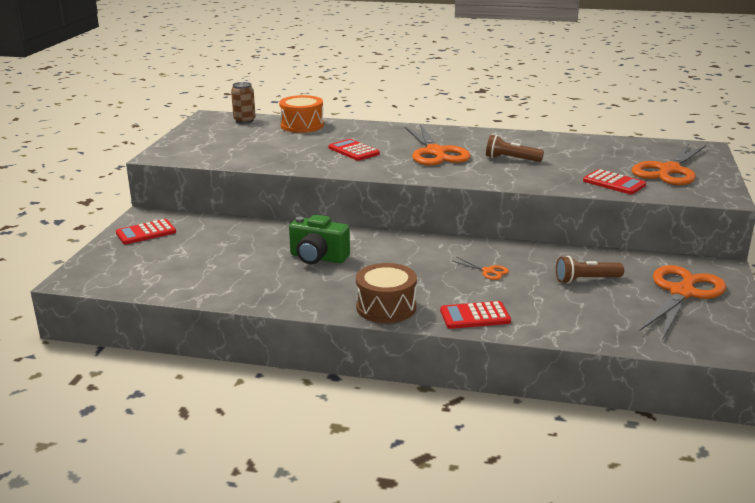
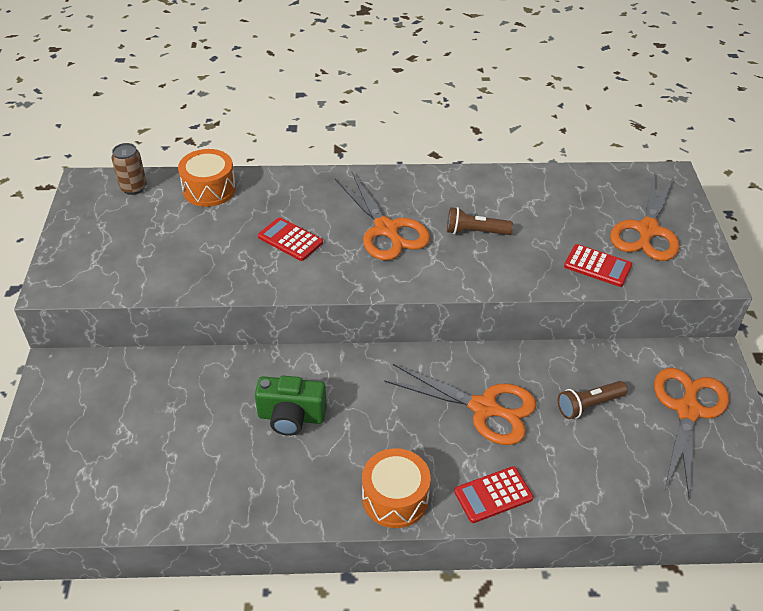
camera: 15 degrees left, 20 degrees up
(146, 233) = (68, 403): red calculator -> none
(386, 307) = (395, 498): brown drum -> orange drum
(488, 271) = (484, 408): orange scissors -> orange scissors, size x2.32

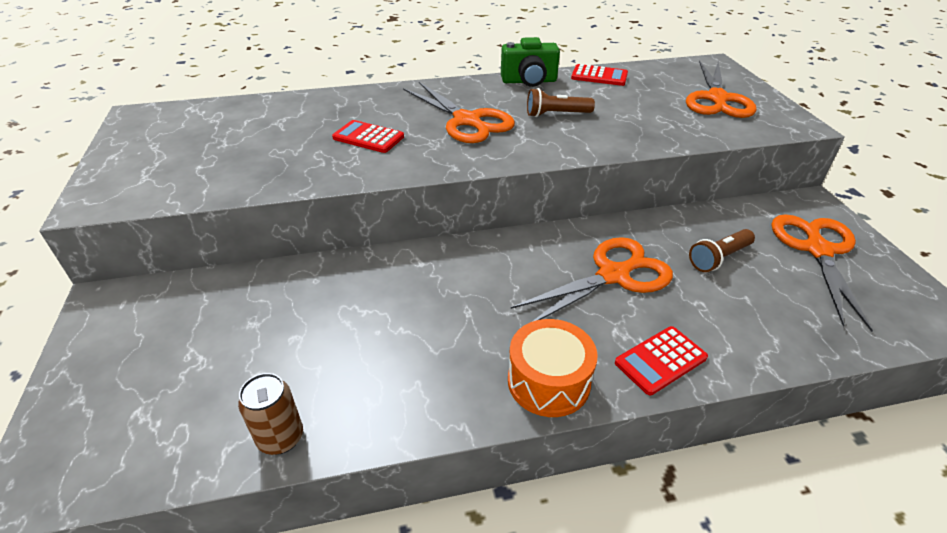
camera: 10 degrees left, 5 degrees down
(133, 188) = (190, 113): brown can -> brown can (281, 438)
(209, 189) = (273, 108): orange drum -> none
(291, 417) = (401, 313): green camera -> green camera (529, 81)
(484, 408) = (613, 275): orange scissors -> orange scissors turned 45 degrees counterclockwise
(597, 266) = (687, 127): red calculator -> red calculator (599, 76)

